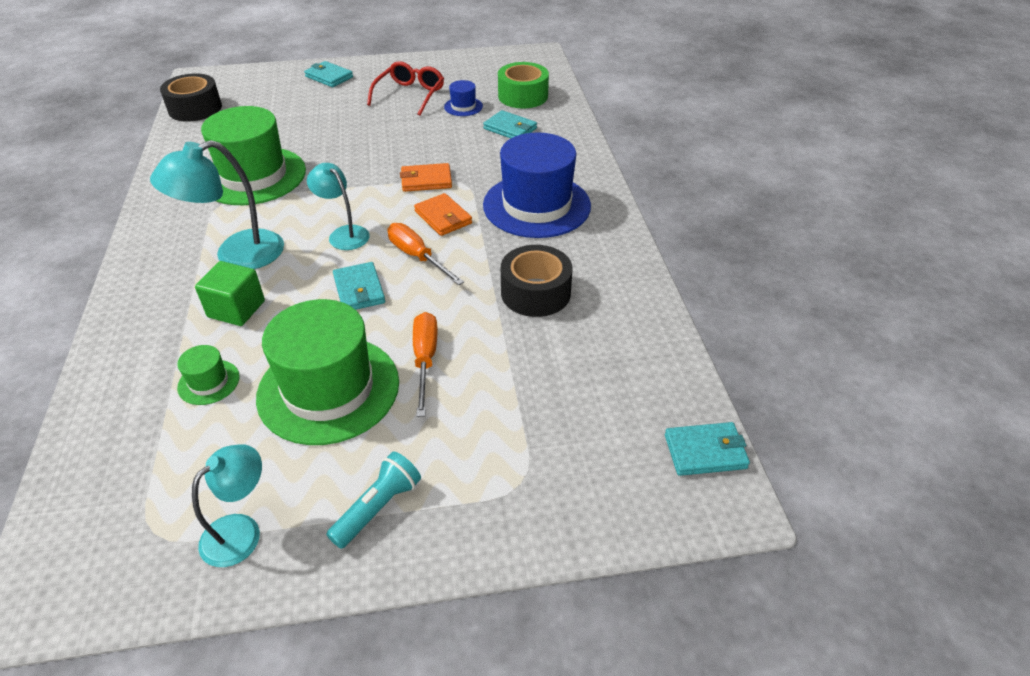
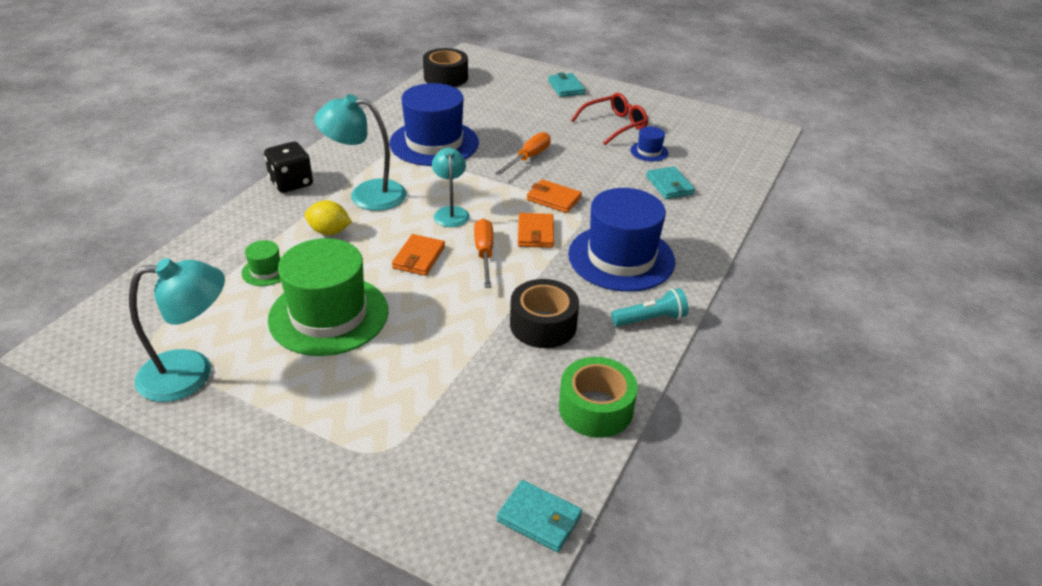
camera: 35 degrees right, 5 degrees down
(135, 280) = (291, 183): none -> black dice
(236, 309) = (329, 231): green cube -> yellow lemon
(241, 531) = (191, 373): turquoise lamp -> turquoise lamp, size x1.58
(253, 176) = (434, 143): green hat -> blue hat
(359, 290) = (419, 257): turquoise wallet -> orange wallet
(378, 507) = (277, 409): turquoise flashlight -> turquoise flashlight (650, 319)
(425, 360) = (410, 330): orange screwdriver -> orange screwdriver (528, 158)
(523, 96) = (712, 162): green tape -> green tape (595, 408)

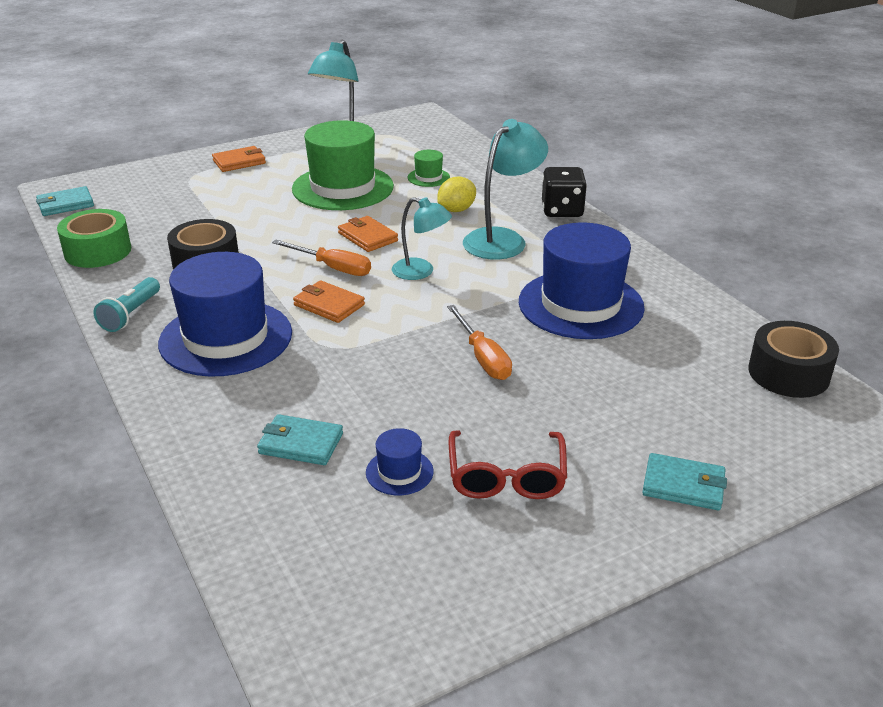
camera: 125 degrees right, 5 degrees down
(553, 199) = (375, 340): orange wallet -> orange wallet (239, 162)

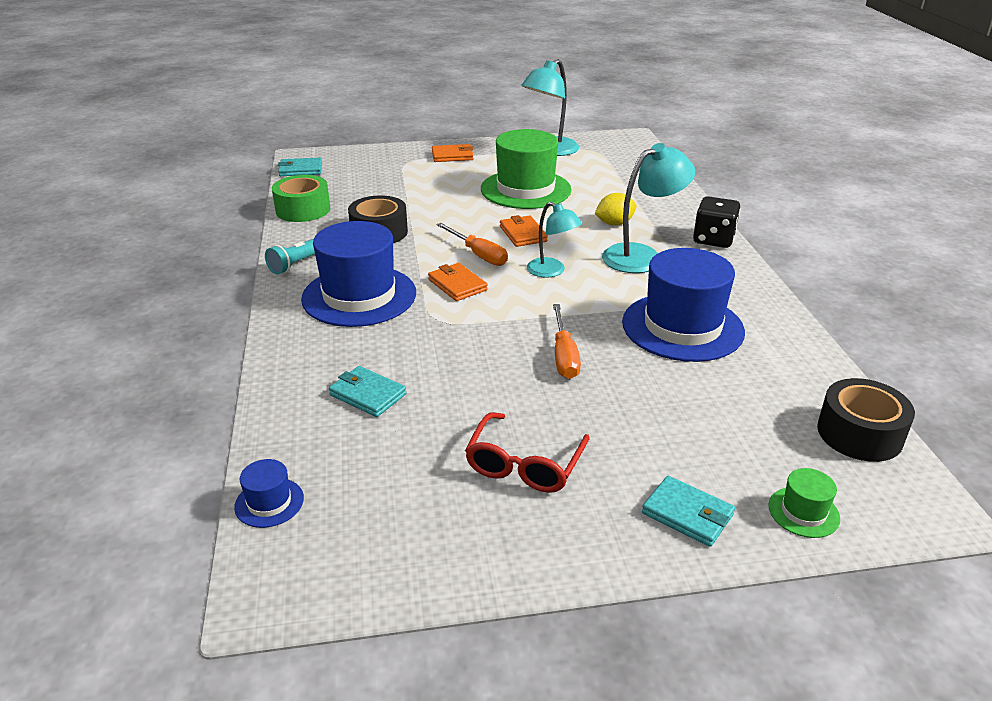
camera: 20 degrees right, 0 degrees up
(399, 472) = (434, 437): blue hat -> blue hat (269, 502)
(428, 177) = (605, 192): green hat -> green hat (803, 512)

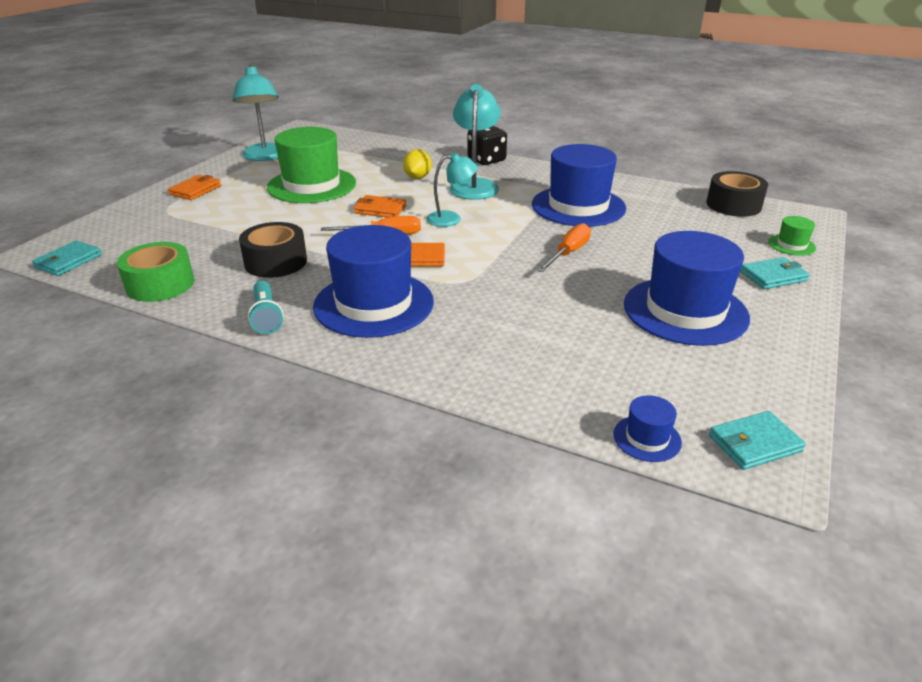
camera: 55 degrees left, 0 degrees up
(368, 395) = (535, 345): turquoise wallet -> turquoise wallet (754, 444)
(524, 465) = (685, 311): red glasses -> blue hat
(564, 356) = (568, 253): orange screwdriver -> orange screwdriver turned 90 degrees counterclockwise

